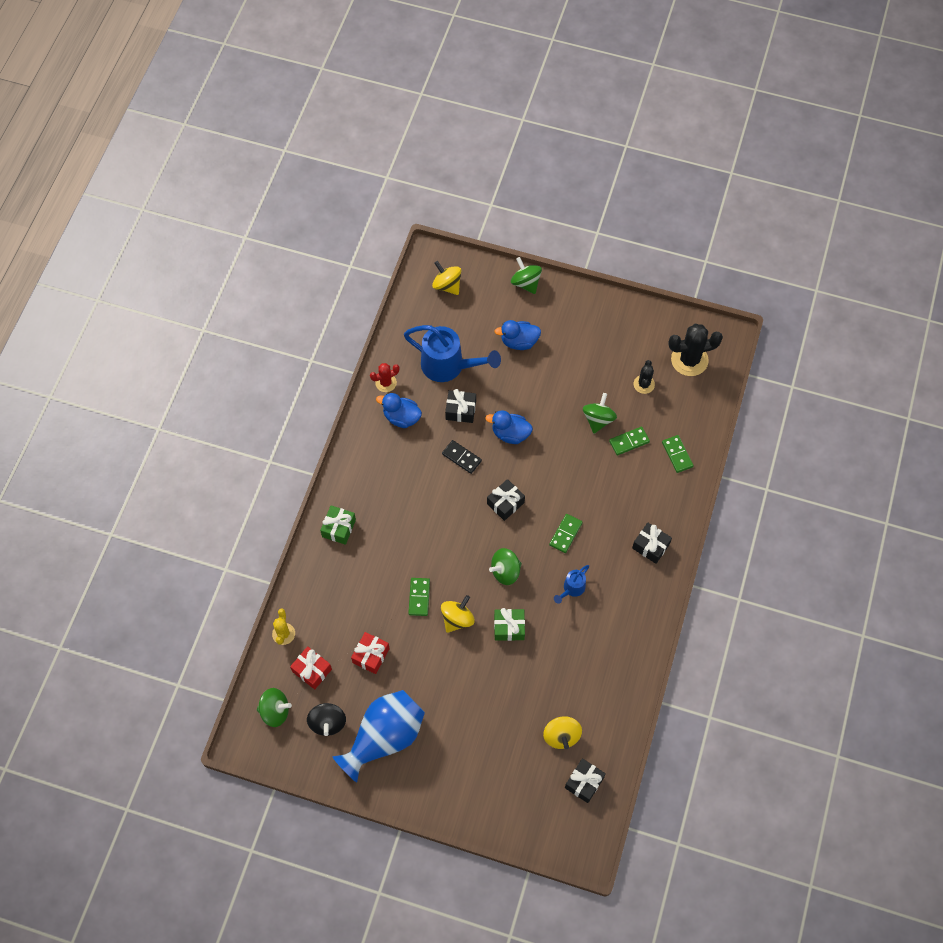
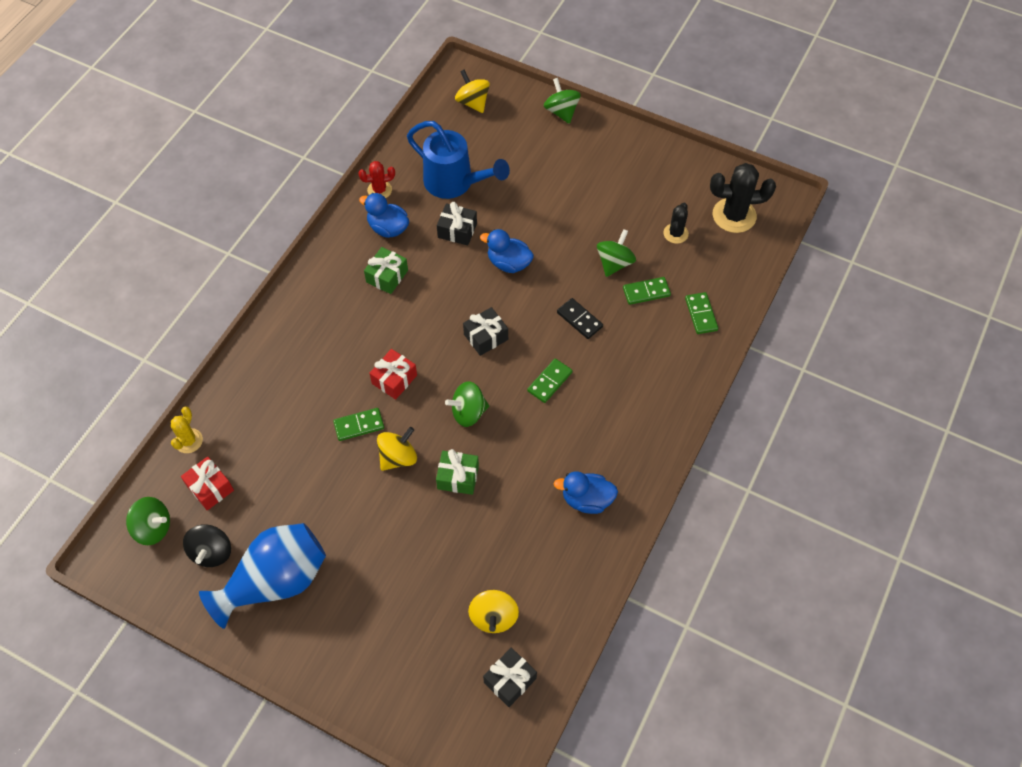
camera: 10 degrees right, 5 degrees down
(339, 528) = (285, 334): green gift -> green gift (387, 276)
(371, 655) = (284, 482): red gift -> red gift (394, 379)
(419, 597) = (359, 425): green domino -> green domino turned 60 degrees clockwise
(461, 457) = (446, 280): black domino -> black domino (579, 320)
(519, 342) = (540, 169): blue duck -> blue duck (586, 500)
(572, 589) = (544, 445): blue watering can -> none
(650, 546) = (649, 411): black gift -> none

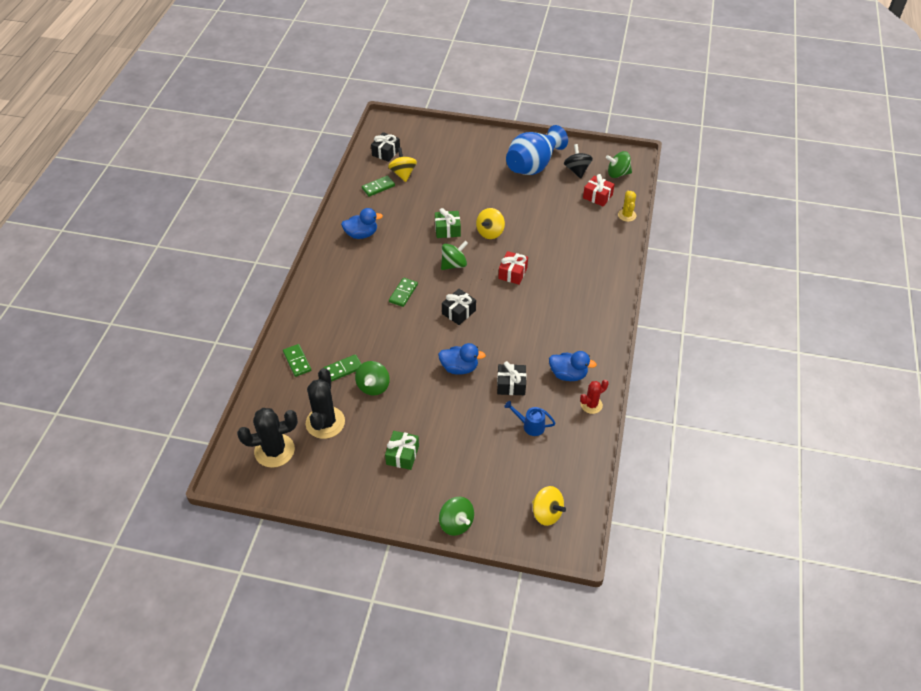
camera: 165 degrees right, 10 degrees down
(359, 425) = (523, 243): green domino -> green domino (378, 187)
(387, 276) = (551, 338): green gift -> green gift (402, 455)
(454, 183) = (530, 426): blue watering can -> blue watering can, size x0.49
(579, 320) = (392, 338): black domino -> none
(675, 233) = (325, 422): black cactus -> black cactus, size x1.77

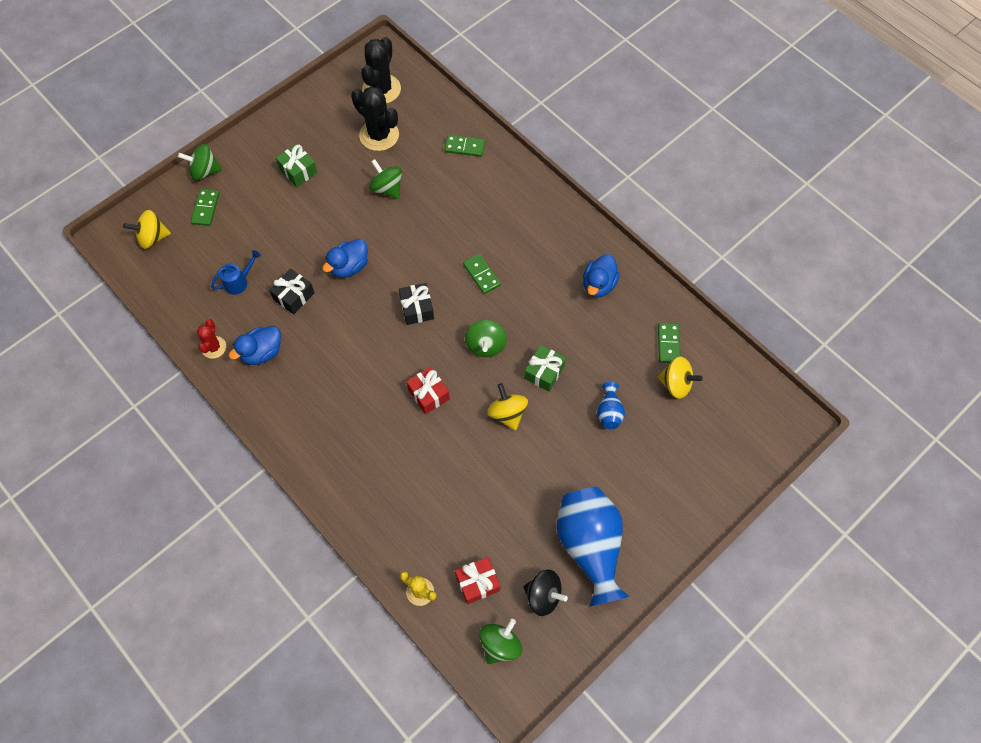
camera: 125 degrees right, 15 degrees up
(343, 369) = (426, 176): green domino -> green domino (206, 208)
(386, 152) = (731, 389): black gift -> none
(447, 192) = (609, 412): none -> blue vase

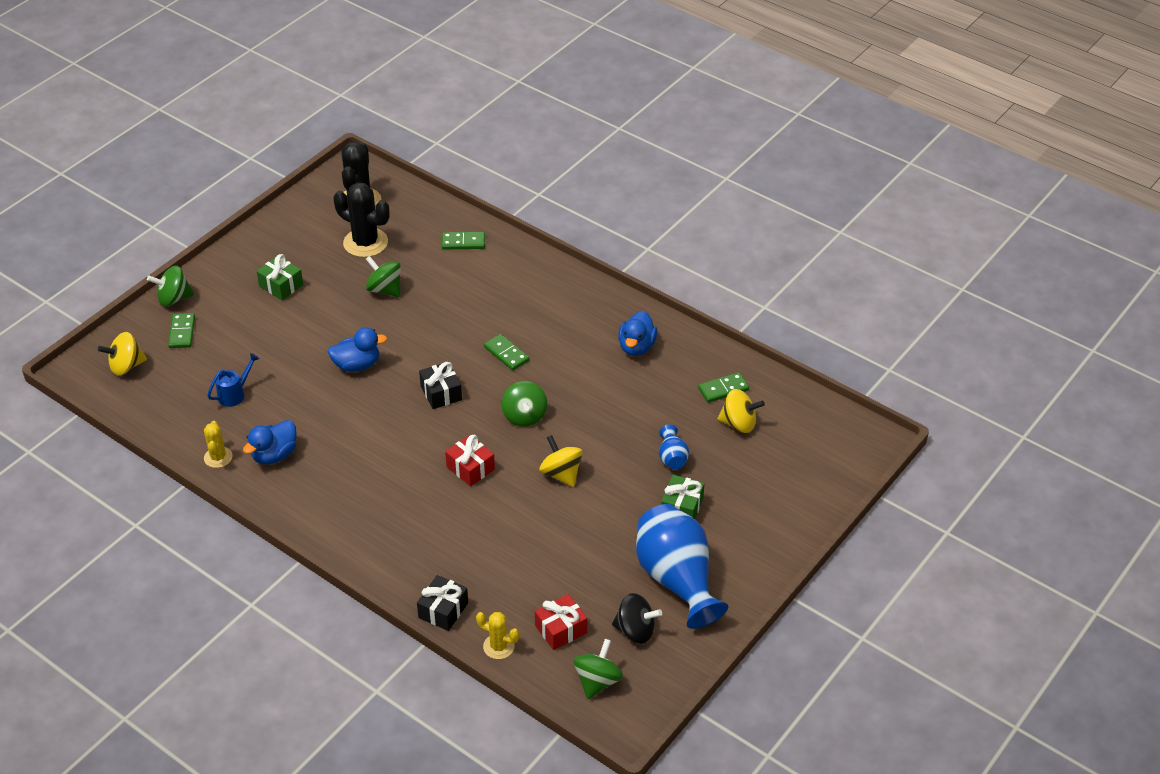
camera: 10 degrees left, 20 degrees down
(214, 347) = (218, 457): red cactus -> yellow cactus
(294, 296) = (300, 399): black gift -> black gift (443, 610)
(349, 266) = (357, 365): blue duck -> blue duck turned 135 degrees counterclockwise
(544, 372) = (593, 432): green gift -> green gift (682, 507)
(668, 344) = (723, 389): green domino -> green domino turned 75 degrees clockwise

